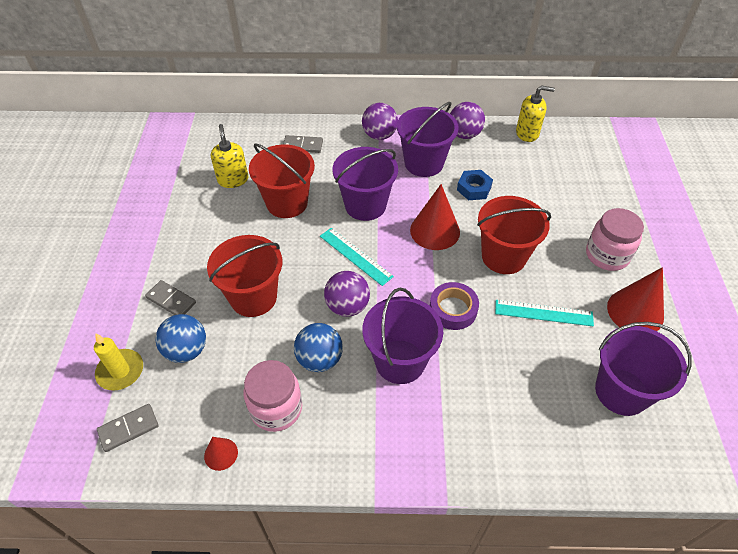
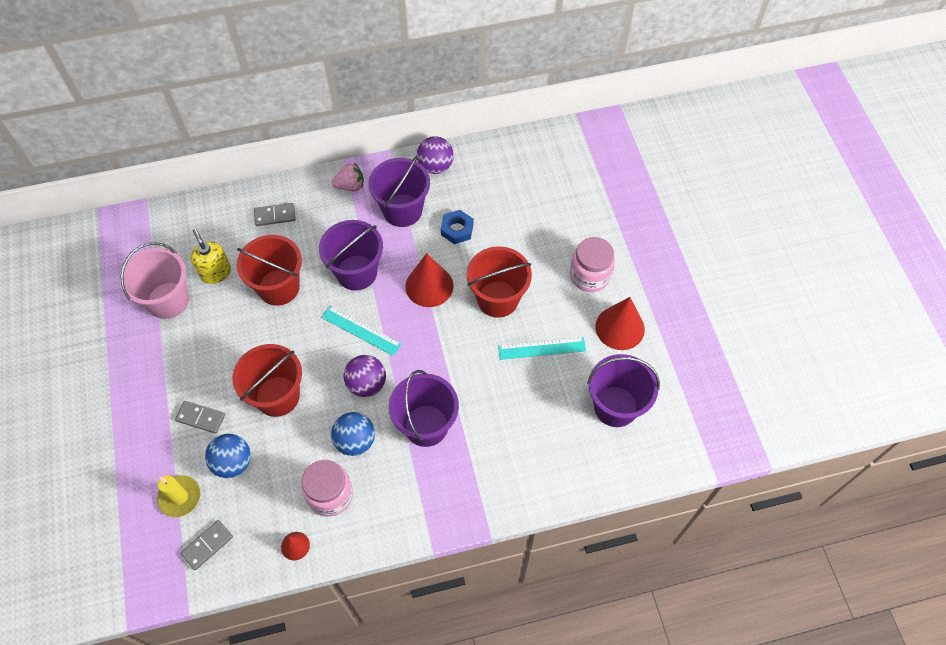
camera: 15 degrees left, 10 degrees up
(181, 193) = (168, 300): none -> pink bucket
(379, 135) = (350, 186): purple ball -> pink strawberry
(453, 309) = (462, 364): purple tape -> none
(527, 133) = (497, 151): yellow soap dispenser -> none

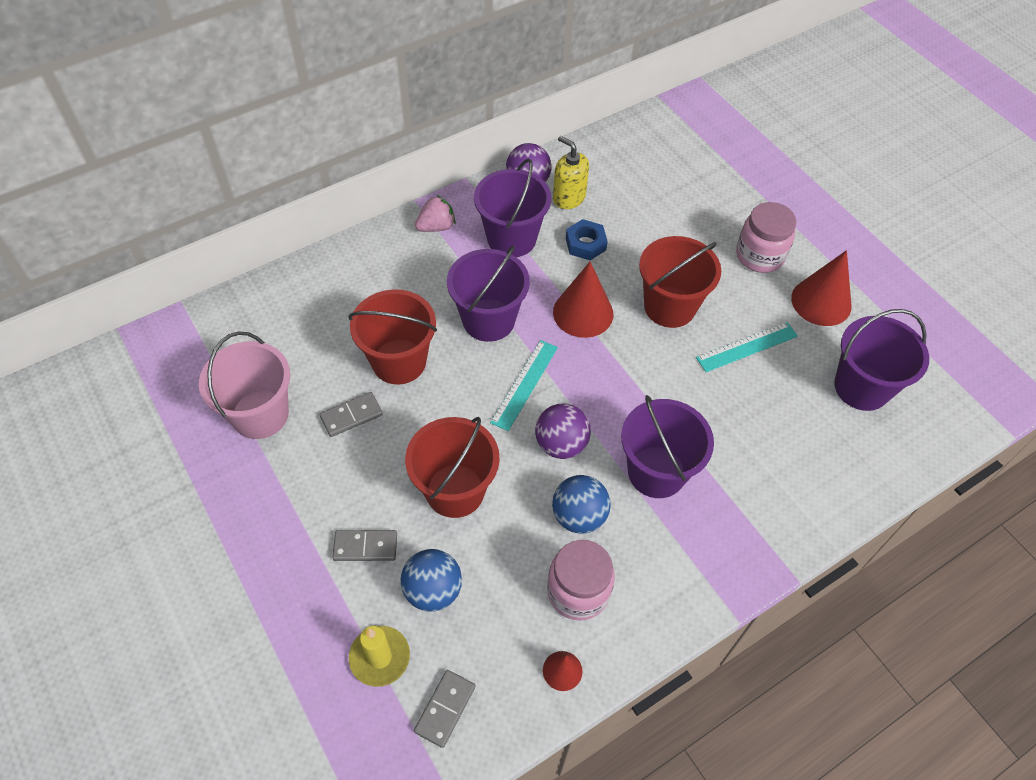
camera: 20 degrees left, 5 degrees down
(216, 272) = (310, 365): yellow soap dispenser -> yellow soap dispenser (568, 197)
(275, 215) = (357, 281): grey domino -> grey domino (351, 416)
(361, 330) = (525, 384): turquoise ruler -> turquoise ruler turned 75 degrees counterclockwise

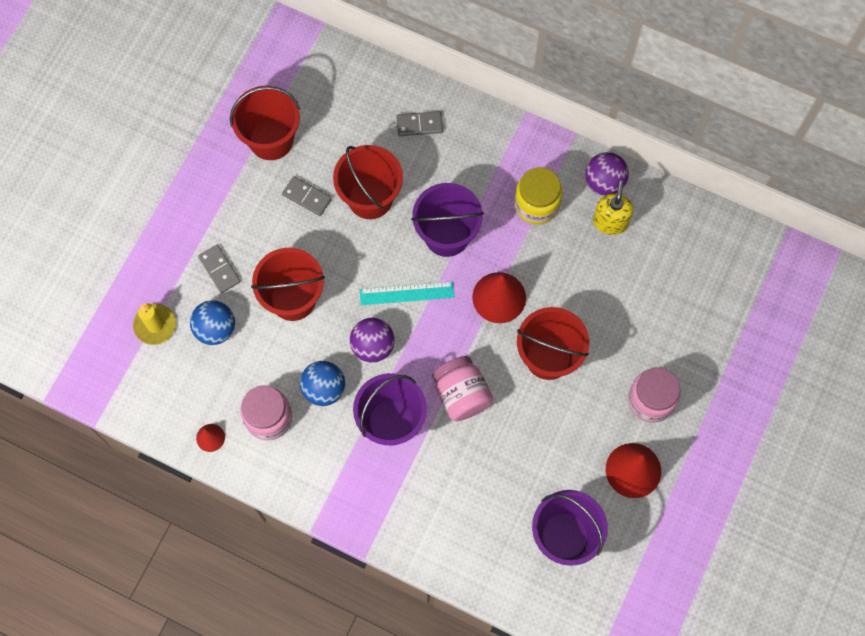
camera: 60 degrees right, 15 degrees up
(260, 414) = (271, 140): pink bucket -> red bucket
(436, 227) = (510, 144): pink strawberry -> none
(445, 709) = (146, 382): grey domino -> grey domino (419, 124)
(511, 238) = (536, 204): purple bucket -> yellow jar
(585, 244) = (569, 261): blue nut -> none
(664, 395) = (461, 395): none -> pink jar
(747, 347) = (547, 433): turquoise ruler -> none

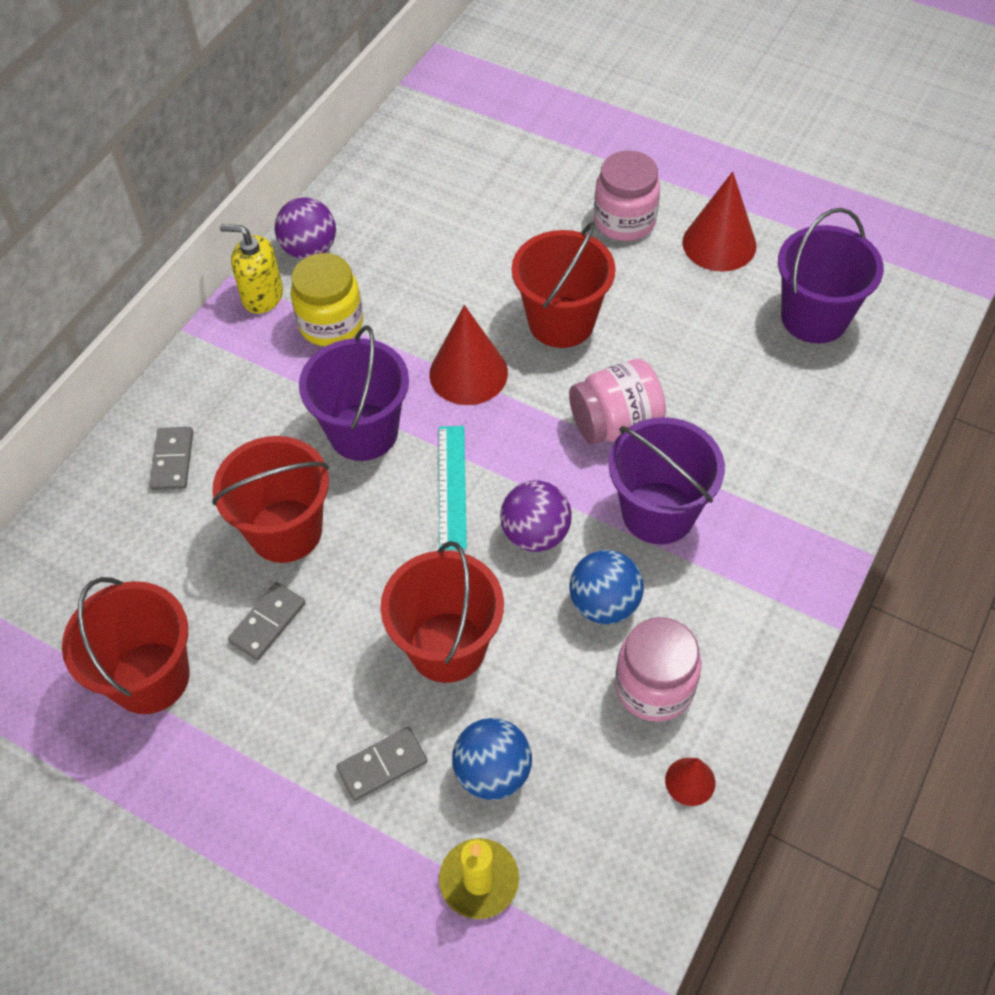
camera: 85 degrees left, 15 degrees down
(610, 222) = (369, 247): yellow soap dispenser -> yellow soap dispenser (262, 296)

